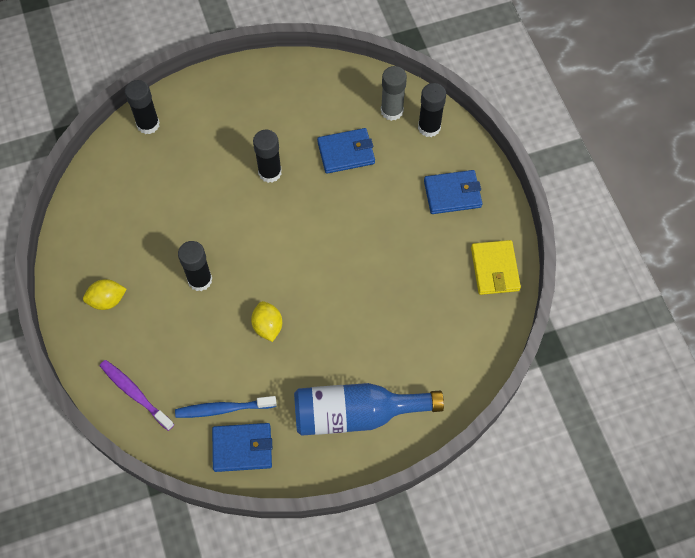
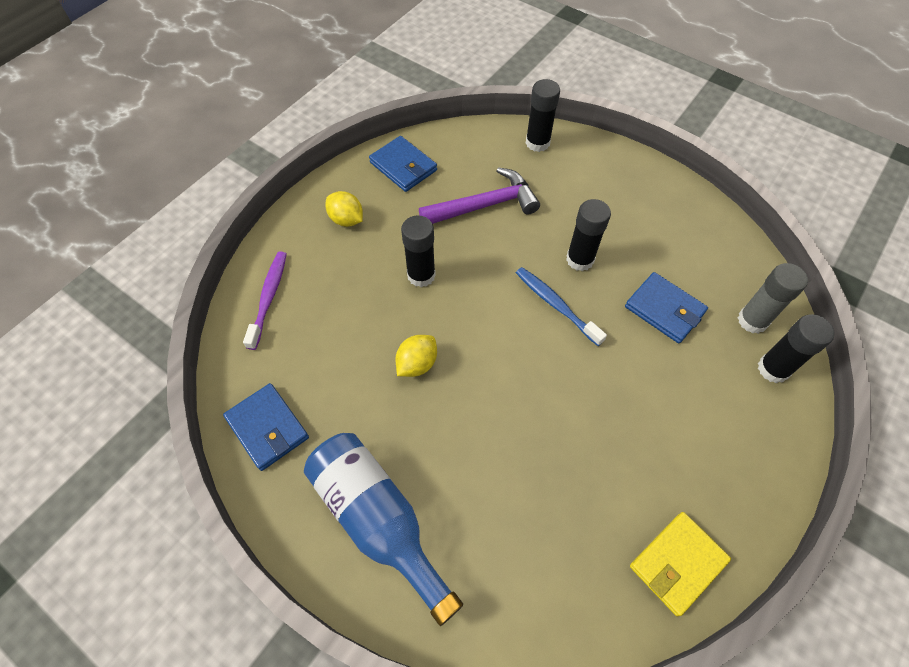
camera: 55 degrees right, 5 degrees down
(174, 199) = (484, 205): none -> purple hammer
(223, 409) = (300, 382): blue toothbrush -> blue toothbrush (556, 305)
(452, 194) = (722, 447): blue wallet -> blue wallet (403, 166)

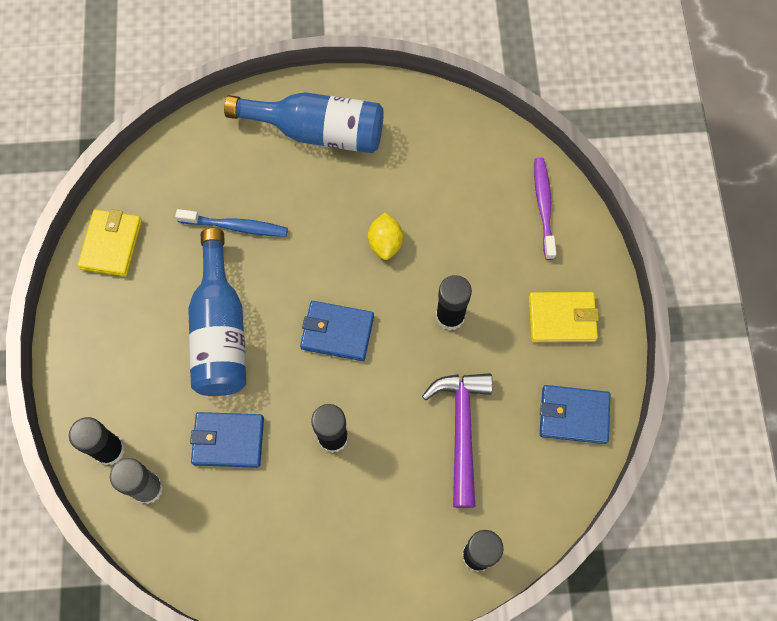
camera: 140 degrees right, 10 degrees up
(267, 428) = (442, 127): blue wallet -> blue wallet (337, 332)
(269, 298) = (543, 207): purple toothbrush -> purple toothbrush turned 150 degrees counterclockwise
(346, 220) = (562, 319): yellow lemon -> yellow wallet
(484, 205) = (461, 430): purple hammer -> purple hammer turned 150 degrees clockwise
(556, 305) = (320, 374): blue toothbrush -> blue toothbrush (235, 226)
(616, 396) = (220, 330): none -> blue bottle

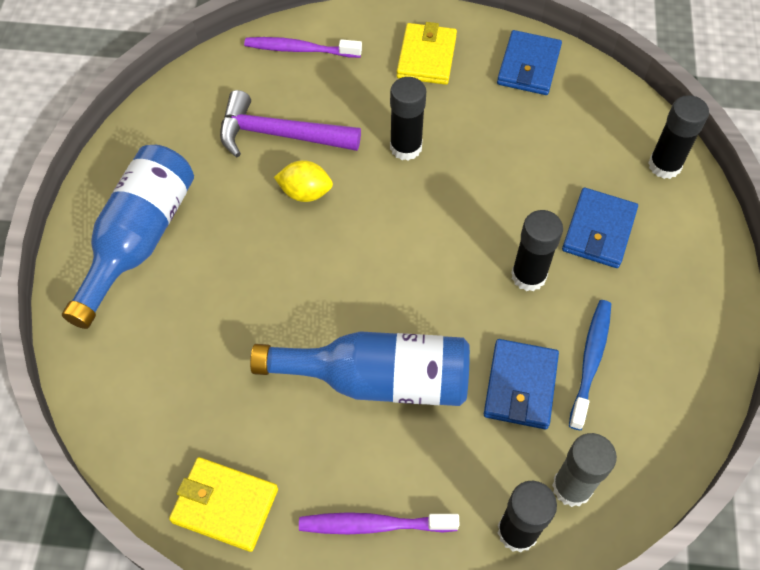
camera: 80 degrees left, 10 degrees down
(106, 347) = (374, 524): none -> purple toothbrush
(235, 226) = (241, 346): blue toothbrush -> blue toothbrush (590, 361)
(337, 332) = (404, 254): blue wallet -> blue wallet (598, 230)
(461, 430) = (533, 158): purple hammer -> purple hammer (280, 135)

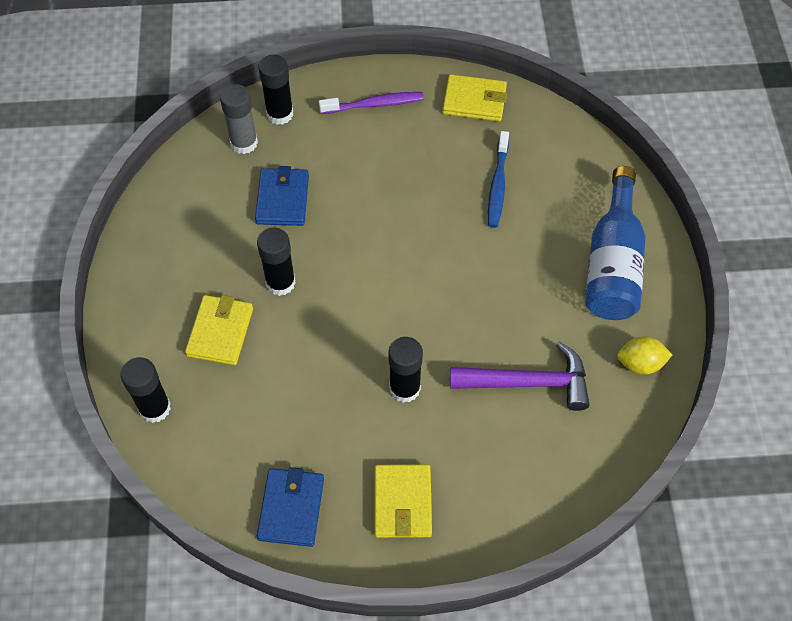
camera: 170 degrees right, 0 degrees up
(300, 49) = (540, 490): purple toothbrush -> none
(305, 193) = (486, 327): yellow lemon -> yellow lemon (640, 363)
(378, 379) = (389, 188): blue bottle -> none
(590, 361) = (229, 224): blue toothbrush -> blue toothbrush (497, 185)
(598, 230) = (220, 332): blue wallet -> yellow wallet

